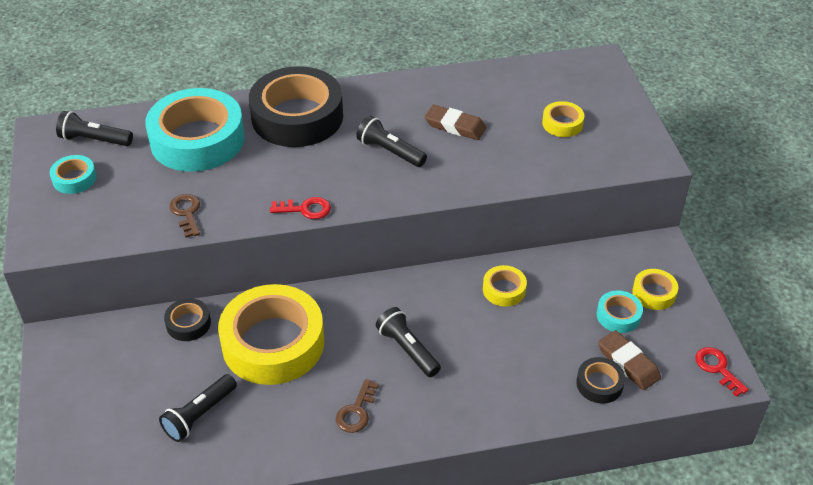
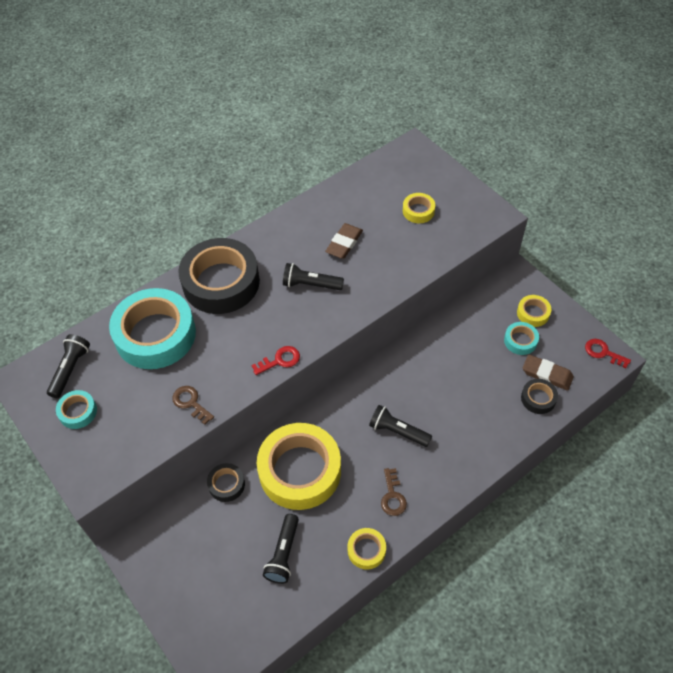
camera: 25 degrees left, 10 degrees up
(94, 140) = (70, 370): black flashlight -> black flashlight turned 120 degrees clockwise
(455, 126) = (344, 243): brown eraser -> brown eraser turned 60 degrees counterclockwise
(504, 290) = (434, 354): yellow tape -> yellow tape (366, 550)

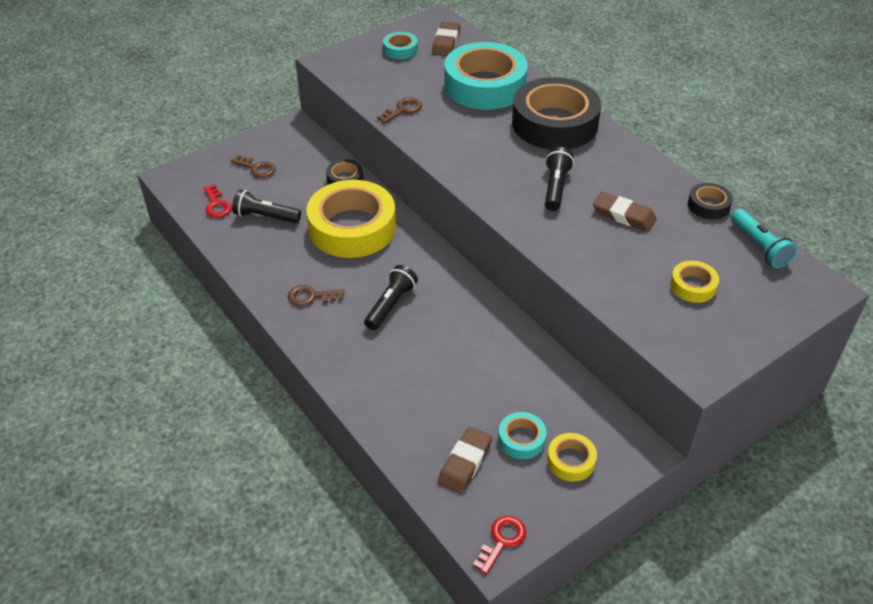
camera: 90 degrees right, 10 degrees down
(70, 370) = (446, 42): black flashlight -> brown eraser
(204, 576) = (256, 168): none -> brown key
(280, 360) = (450, 165): red key -> red key (216, 205)
(366, 550) = (255, 274): yellow tape -> none
(374, 172) = (759, 246): none -> turquoise flashlight
(538, 398) = (426, 447): black tape -> black tape (708, 205)

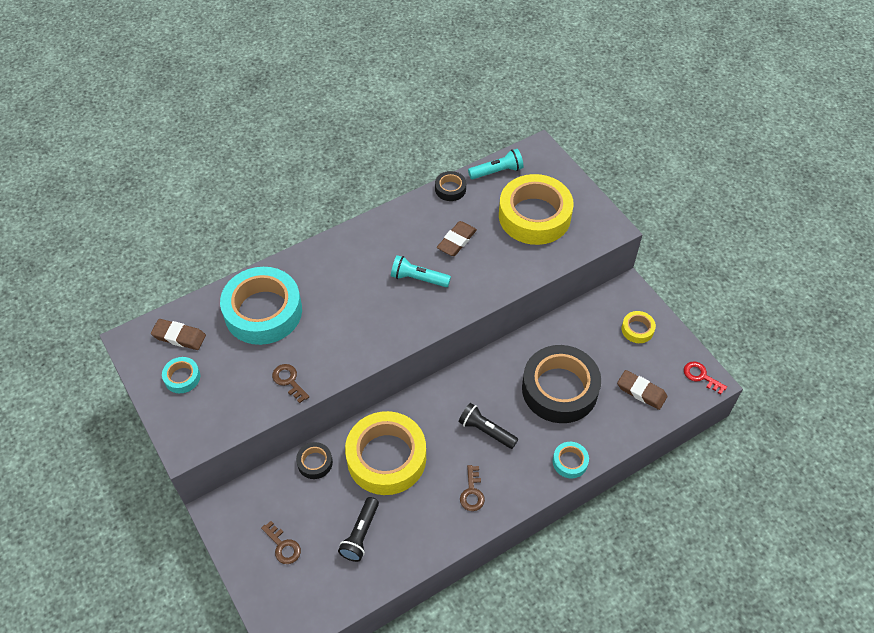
camera: 85 degrees left, 10 degrees up
(216, 205) = (336, 582): red key -> none
(256, 168) = (283, 546): brown key -> brown key turned 105 degrees clockwise
(521, 439) = (620, 355): turquoise tape -> turquoise tape (570, 462)
(554, 123) = (332, 267): black tape -> black tape (559, 389)
(555, 187) = (418, 278): black flashlight -> turquoise flashlight
(693, 286) = (534, 216): yellow tape -> yellow tape, size x2.27

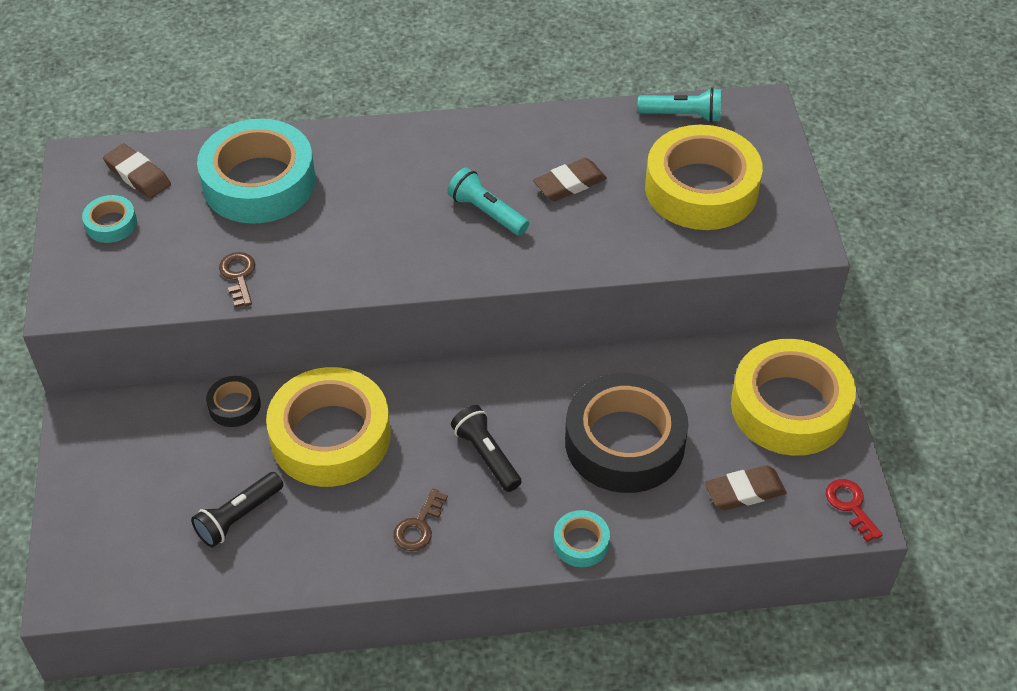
camera: 25 degrees right, 5 degrees down
(283, 546) = (132, 490): brown key -> none
(450, 189) = (602, 116): black tape -> none
(637, 329) = (789, 407): yellow tape -> yellow tape, size x2.27
(641, 392) = (744, 491): brown eraser -> brown eraser turned 75 degrees counterclockwise

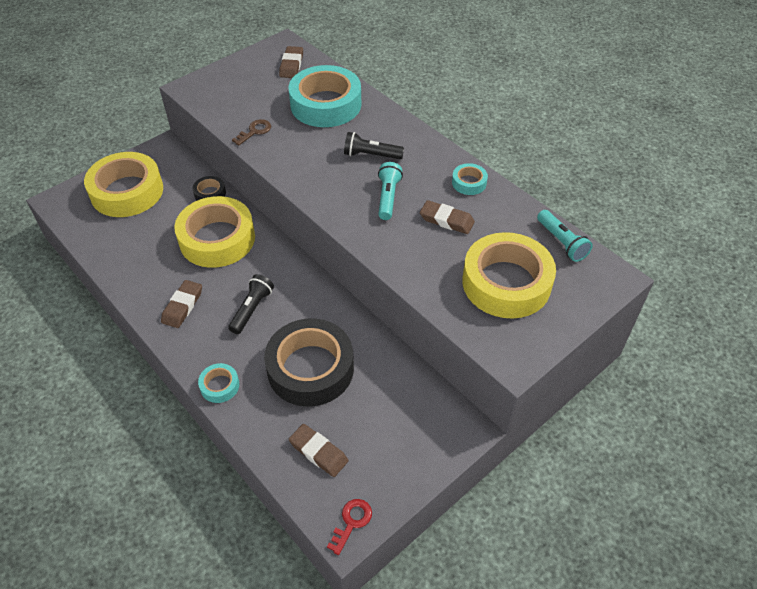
camera: 55 degrees right, 0 degrees up
(111, 224) = (251, 74): turquoise tape -> turquoise tape (469, 183)
(239, 517) = (141, 233): black flashlight -> black flashlight (371, 155)
(419, 526) = (182, 306): brown key -> brown eraser
(789, 407) = (409, 443): yellow tape -> yellow tape (127, 191)

